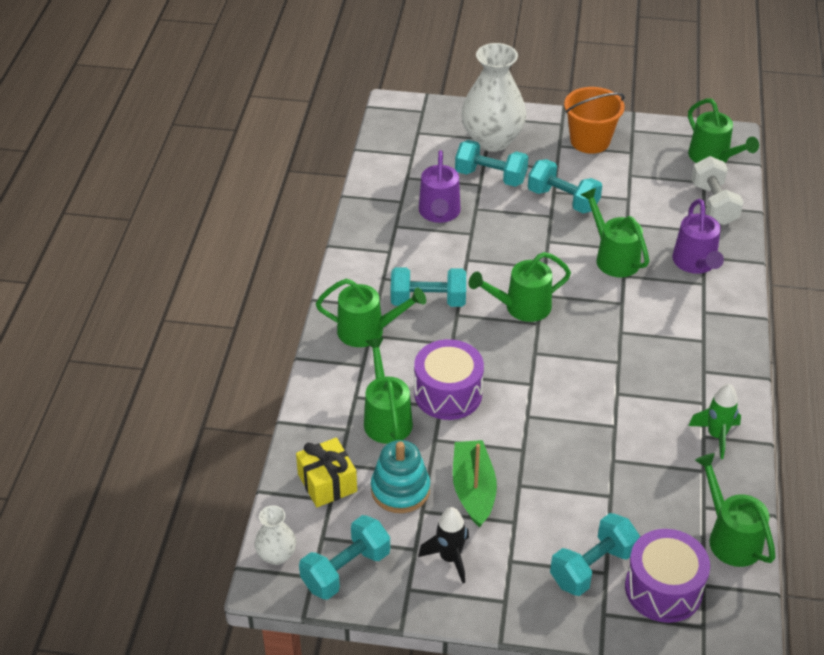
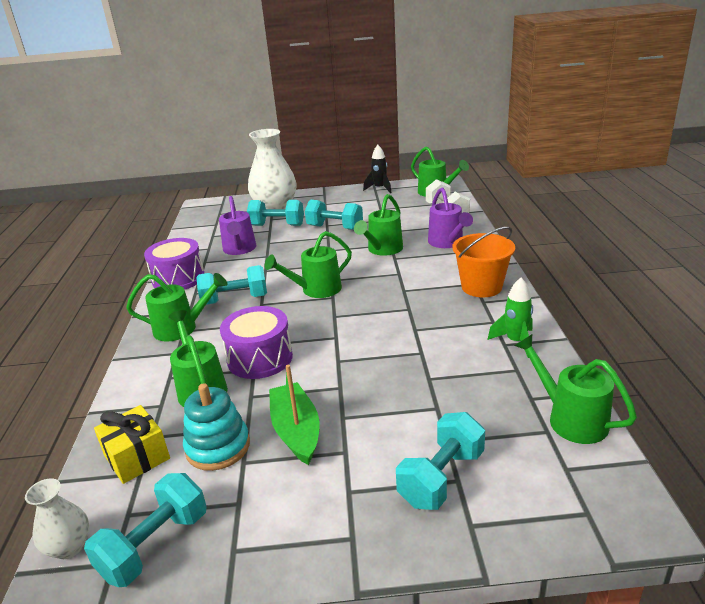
camera: 10 degrees left, 15 degrees down
(450, 558) = (279, 504): black rocket -> black rocket (380, 188)
(590, 141) = (346, 198): orange bucket -> orange bucket (481, 287)
(613, 257) = (382, 250): green watering can -> green watering can turned 105 degrees counterclockwise
(663, 589) = (526, 483): purple drum -> purple drum (178, 278)

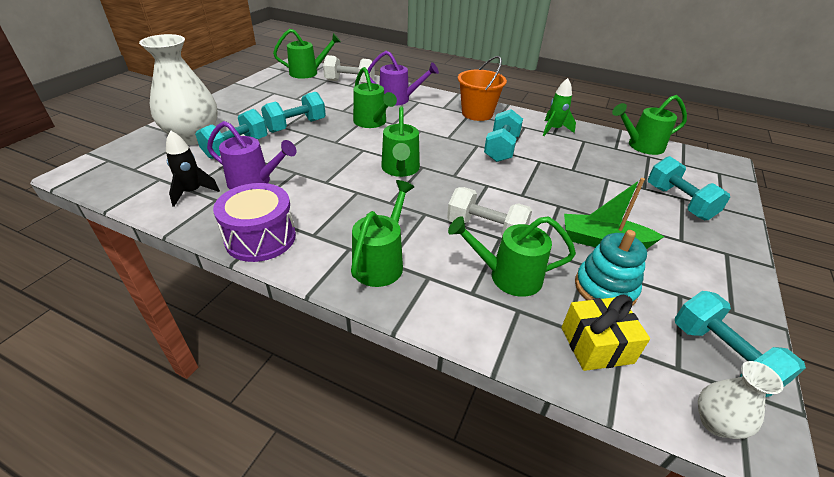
camera: 65 degrees left, 10 degrees up
(235, 300) = (363, 214): turquoise dumbbell -> turquoise dumbbell (501, 149)
(260, 358) = (486, 229): purple drum -> white dumbbell
(380, 188) = (255, 85): black rocket -> black rocket (193, 192)

